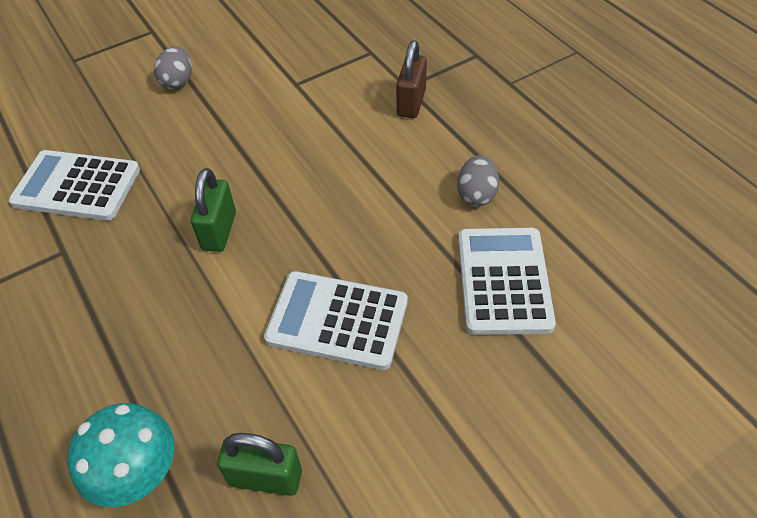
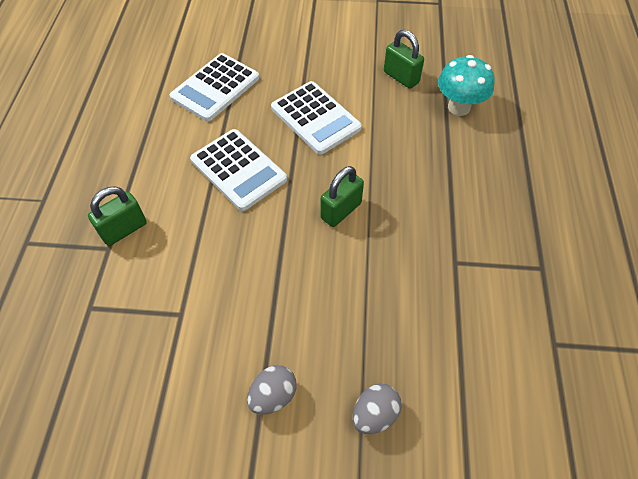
camera: 145 degrees left, 5 degrees up
(77, 186) = (423, 319): white calculator -> white calculator (238, 170)
(411, 103) = (124, 229): brown padlock -> green padlock
(476, 194) = (171, 137): grey egg -> grey egg (374, 414)

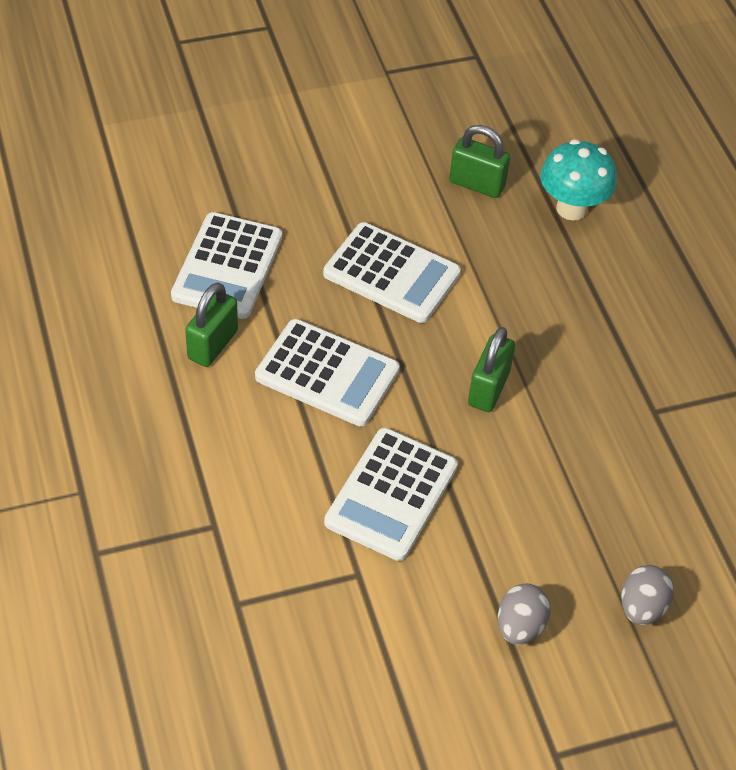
camera: 25 degrees left, 5 degrees down
(124, 229) = (220, 496): green padlock -> green padlock (212, 345)
(234, 264) = (391, 494): none -> white calculator

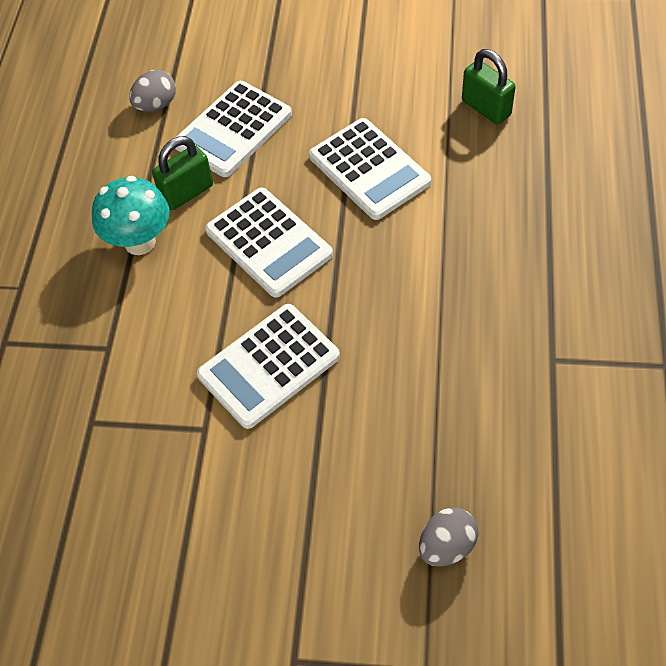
camera: 30 degrees right, 5 degrees up
(488, 389) = (404, 295): green padlock -> none
(520, 626) = (322, 525): grey egg -> grey egg (156, 105)
(571, 208) = (564, 150): turquoise mushroom -> turquoise mushroom (140, 242)

